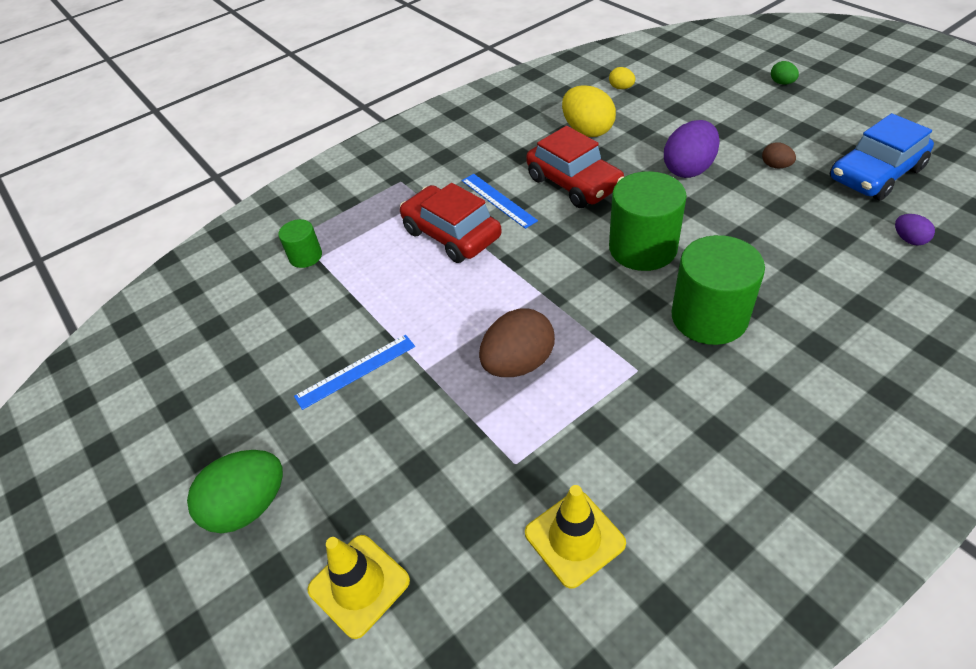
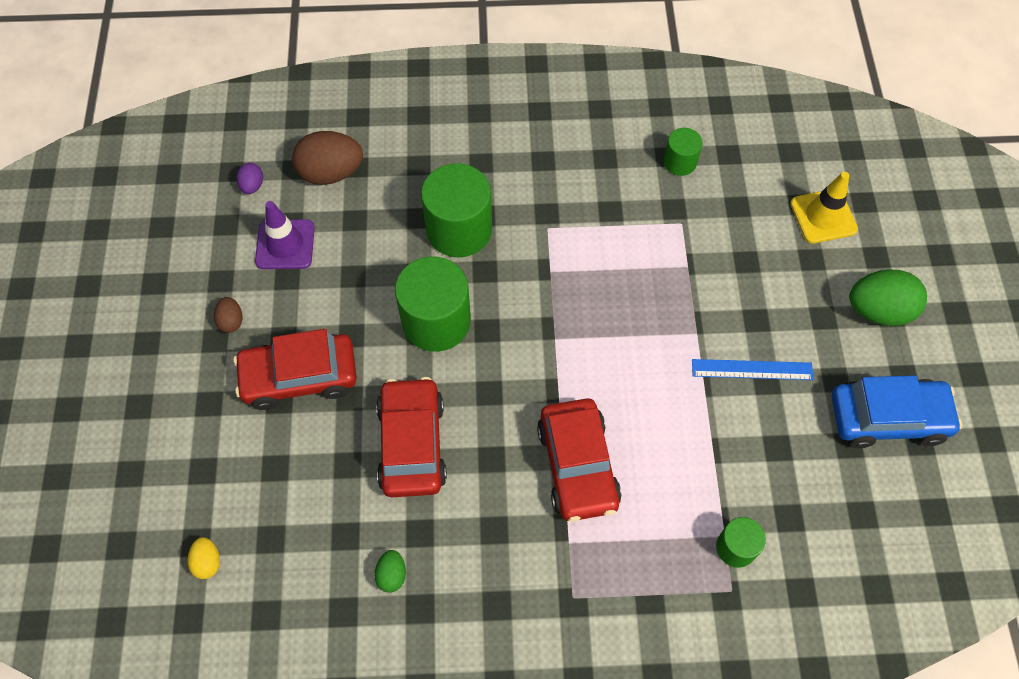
camera: 150 degrees left, 15 degrees up
(498, 200) = (500, 478): blue ruler -> none
(518, 363) = (624, 289): brown egg -> brown egg (331, 173)
(574, 538) = (679, 162): yellow traffic cone -> green cylinder
(587, 131) = (321, 514): yellow egg -> none
(688, 169) = (299, 377): purple egg -> red car
(782, 83) = (66, 421): green egg -> green egg (392, 575)
(817, 222) = (285, 244): none -> purple traffic cone
(875, 174) = (179, 252): blue car -> blue car (887, 418)

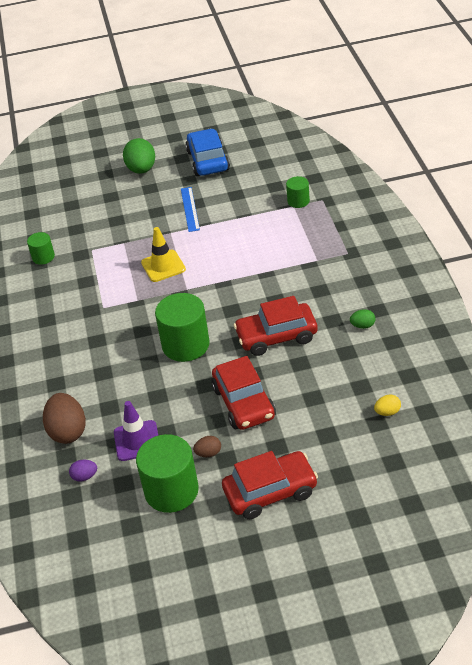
camera: 95 degrees left, 20 degrees down
(459, 230) = (110, 349): green cylinder -> green cylinder (171, 491)
(578, 465) = (269, 264): red car -> red car (270, 492)
(823, 216) = (79, 195): yellow traffic cone -> yellow traffic cone (163, 266)

